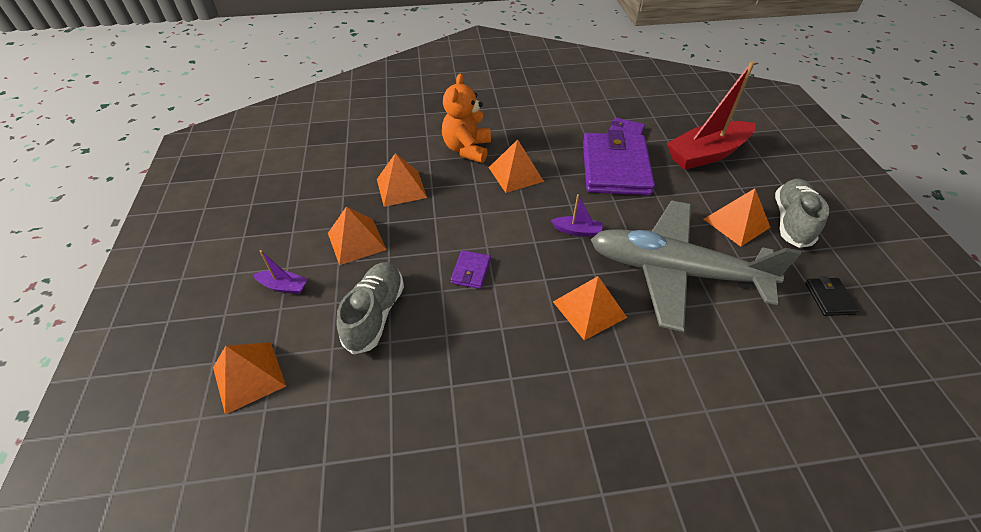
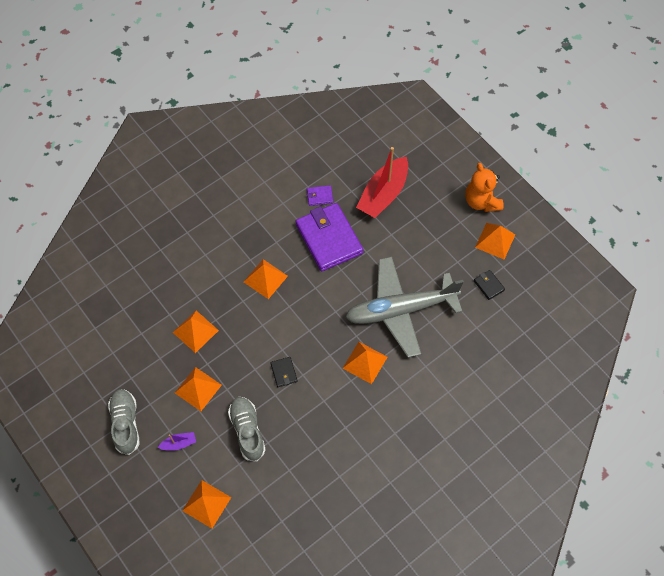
camera: 30 degrees left, 15 degrees up
(467, 149) = (217, 272): orange teddy bear -> orange teddy bear (481, 201)
(471, 271) = (284, 372): purple wallet -> black wallet
(577, 231) = (330, 308): purple boat -> none
(736, 223) = (422, 251): orange pyramid -> orange pyramid (495, 241)
(791, 221) = (454, 233): grey shoe -> grey shoe (126, 423)

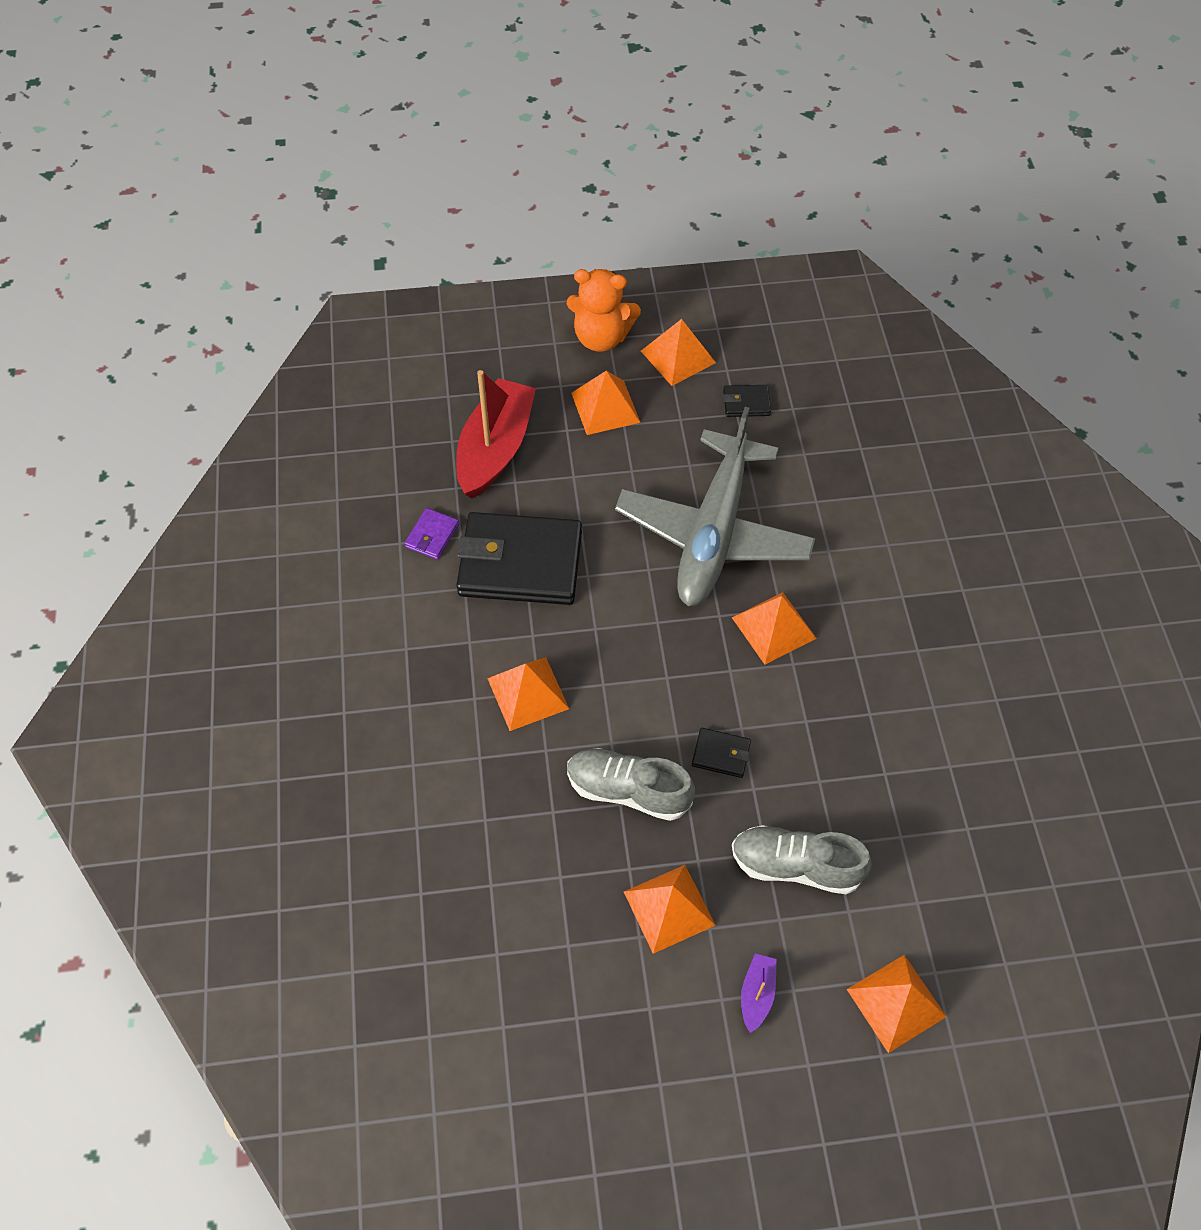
camera: 60 degrees left, 5 degrees down
(126, 423) = (664, 1072): grey shoe -> grey shoe (627, 790)
(195, 331) = (554, 856): orange pyramid -> orange pyramid (605, 407)
(329, 239) = (520, 563): purple wallet -> black wallet
(383, 194) = (495, 449): red boat -> red boat turned 135 degrees counterclockwise

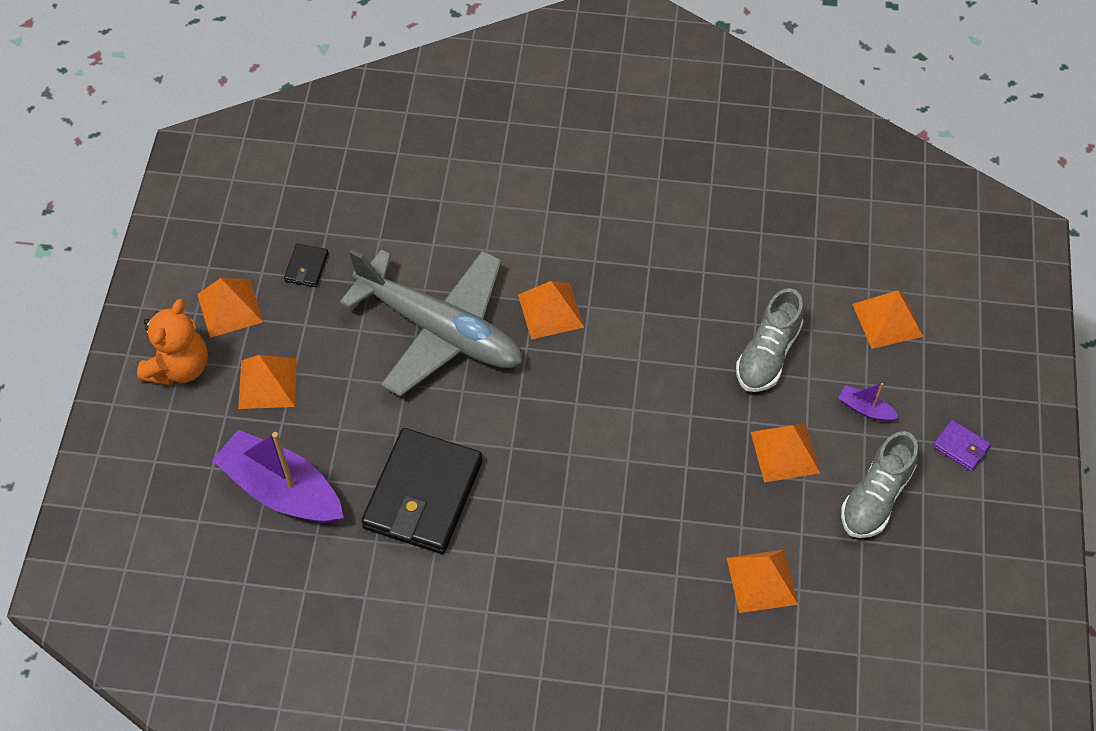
camera: 75 degrees left, 0 degrees up
(432, 535) = (366, 566): purple wallet -> purple wallet (960, 447)
(495, 449) = (282, 490): red boat -> purple boat
(528, 693) = (562, 516): orange pyramid -> orange pyramid (762, 580)
(627, 790) = (675, 458): grey shoe -> grey shoe (875, 497)
(721, 754) = (659, 381): black wallet -> none

